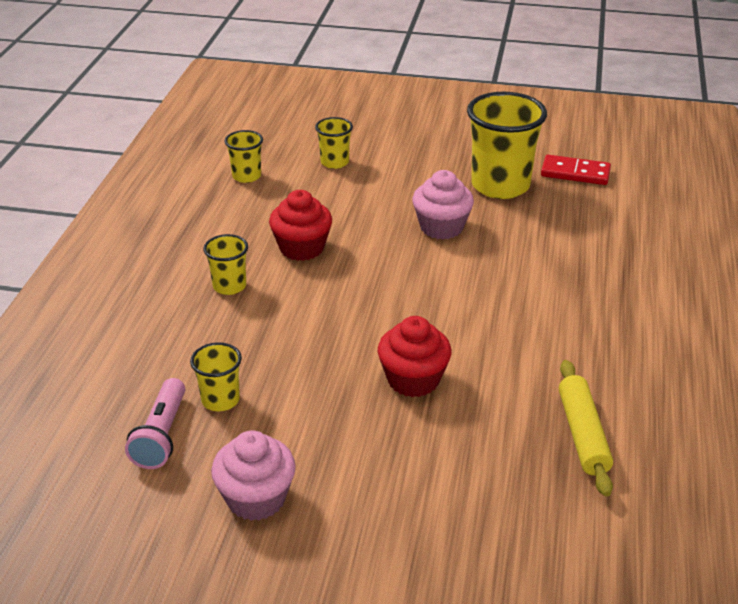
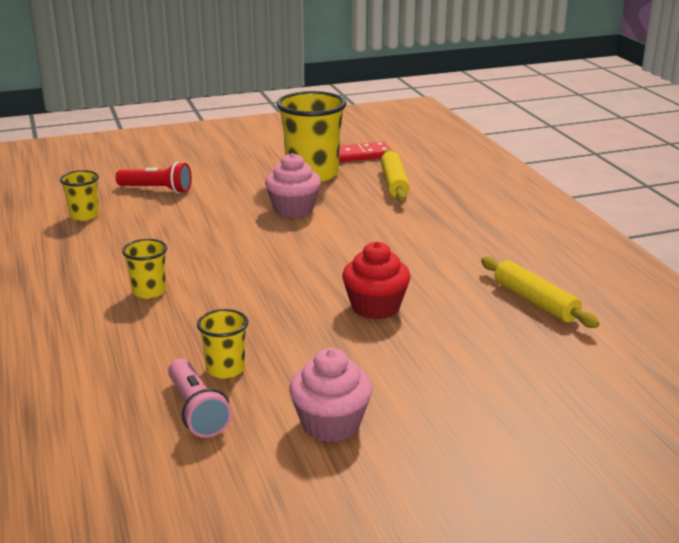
camera: 30 degrees left, 10 degrees down
(302, 248) = (188, 250): red cupcake -> none
(334, 162) = (157, 189): yellow cup -> red flashlight
(576, 223) = (394, 183): none -> yellow rolling pin

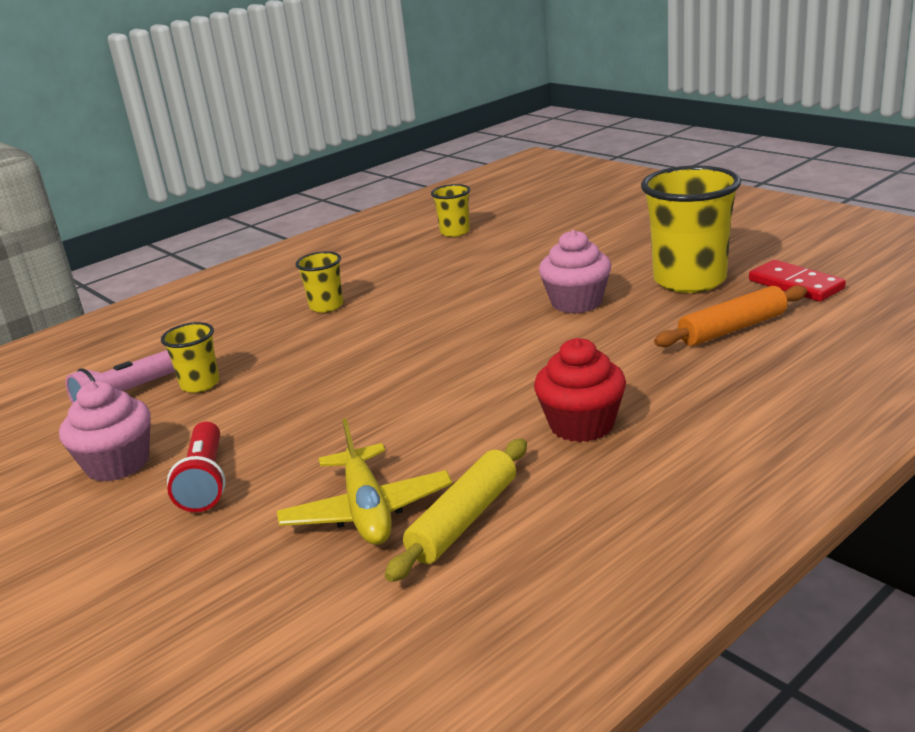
camera: 70 degrees right, 0 degrees up
(157, 189) = (546, 234): red flashlight -> red flashlight (206, 481)
(375, 307) = (370, 417): red cupcake -> red cupcake (581, 425)
(394, 183) = (732, 329): yellow rolling pin -> orange rolling pin
(499, 329) = (367, 510): none -> yellow plane

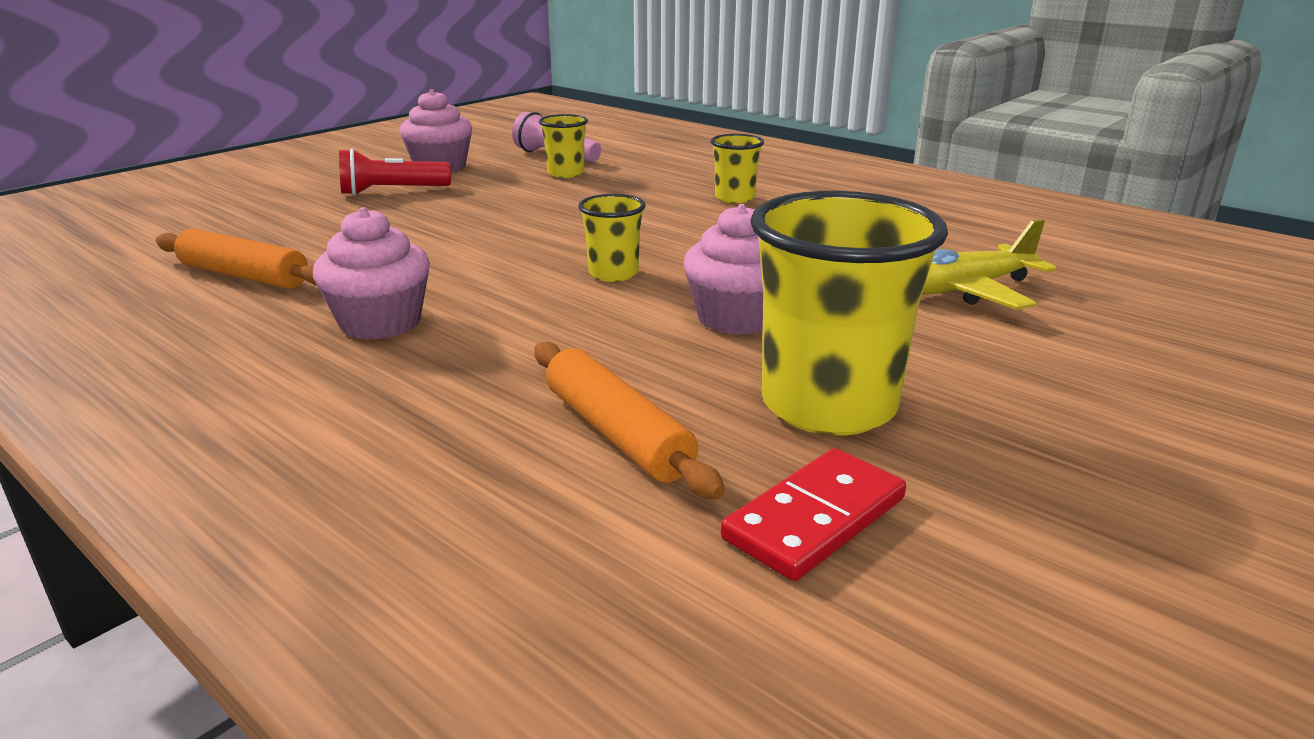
camera: 80 degrees right, 0 degrees up
(367, 510) = (296, 242): yellow plane -> yellow plane (962, 290)
(455, 232) = (995, 240): yellow cup -> yellow cup (613, 274)
(463, 520) = (244, 275): yellow rolling pin -> orange rolling pin
(581, 425) = (380, 322): red cupcake -> pink cupcake

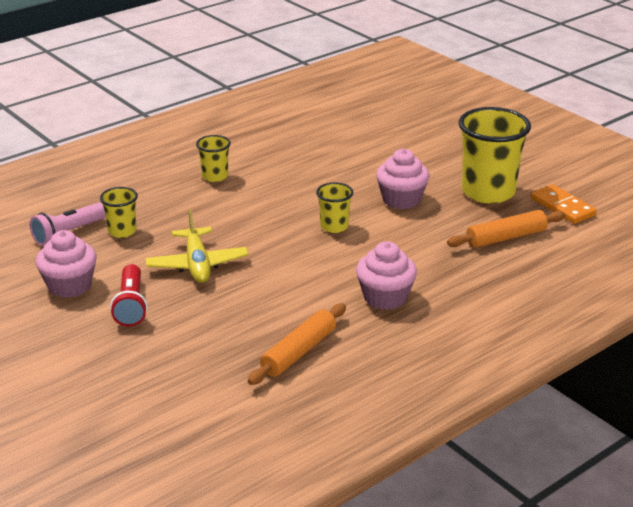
camera: 80 degrees left, 5 degrees up
(814, 518) = (562, 207): red domino -> orange domino
(962, 290) = (381, 142): yellow plane -> yellow plane (197, 264)

